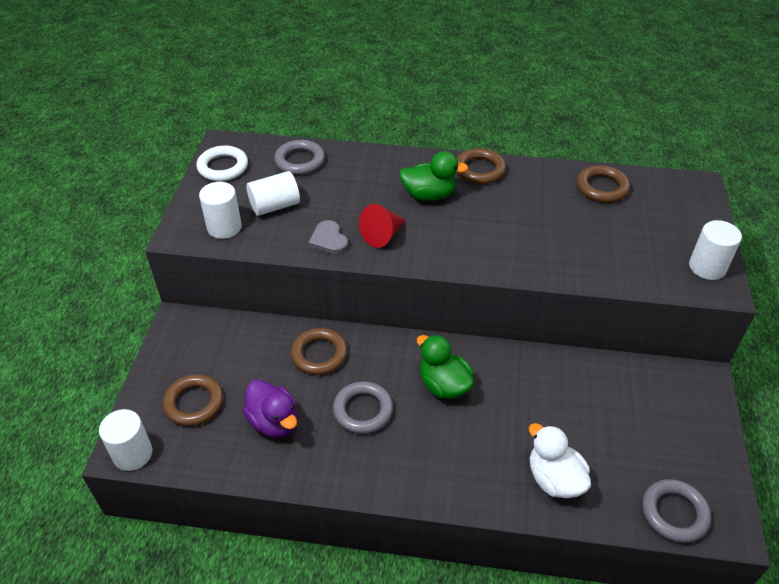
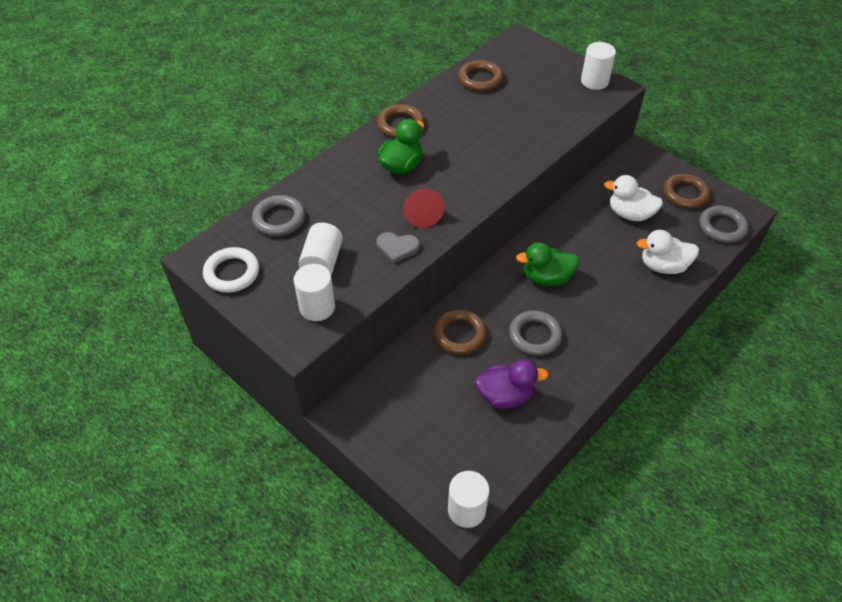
camera: 55 degrees left, 5 degrees up
(194, 403) = (445, 442): brown ring -> brown ring (685, 194)
(601, 414) = (630, 214): none -> white duck

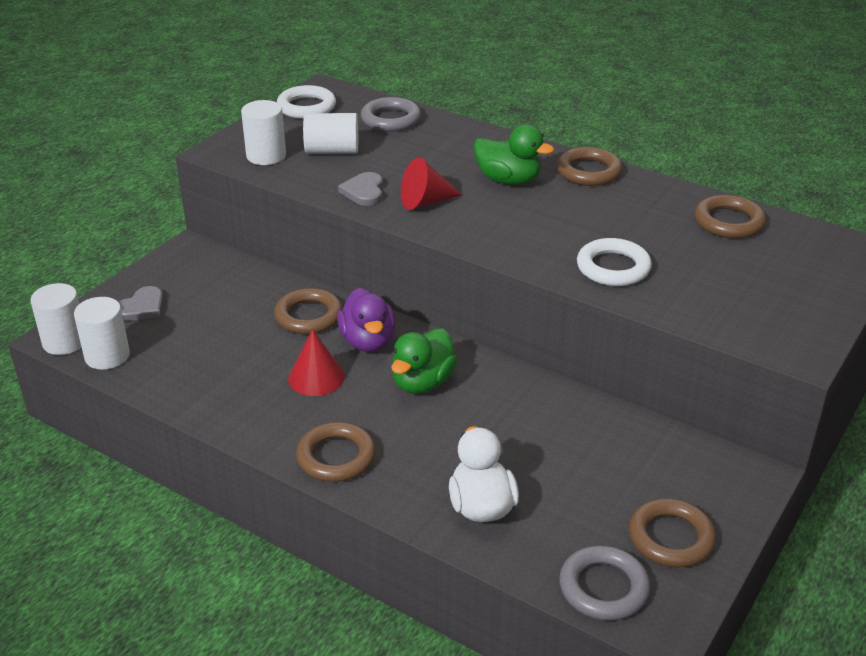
camera: 80 degrees right, 15 degrees down
(425, 450) = (142, 307): none -> grey heart
(505, 396) = (217, 359): purple duck -> purple duck (368, 341)
(524, 138) = (613, 268): none -> white ring
(535, 335) = (316, 377): grey ring -> red cone
(546, 278) = (422, 382): green duck -> green duck turned 135 degrees counterclockwise
(594, 81) = (800, 329): white cylinder -> white cylinder (107, 356)
(619, 331) = (336, 457): none -> brown ring
(630, 214) = (589, 466): white duck -> none

